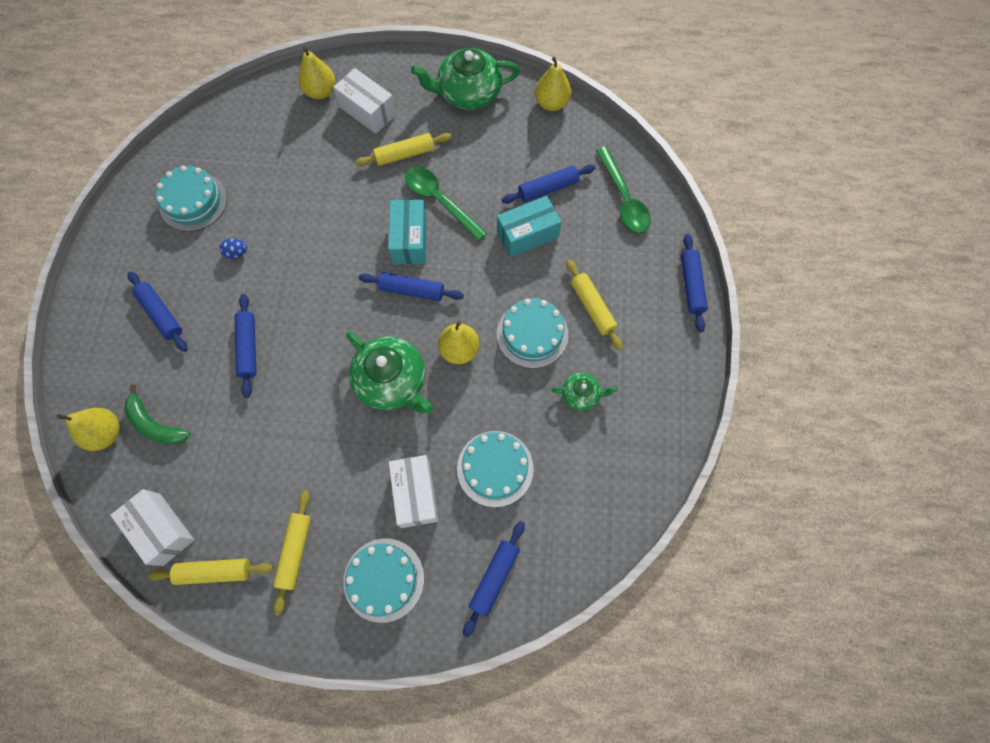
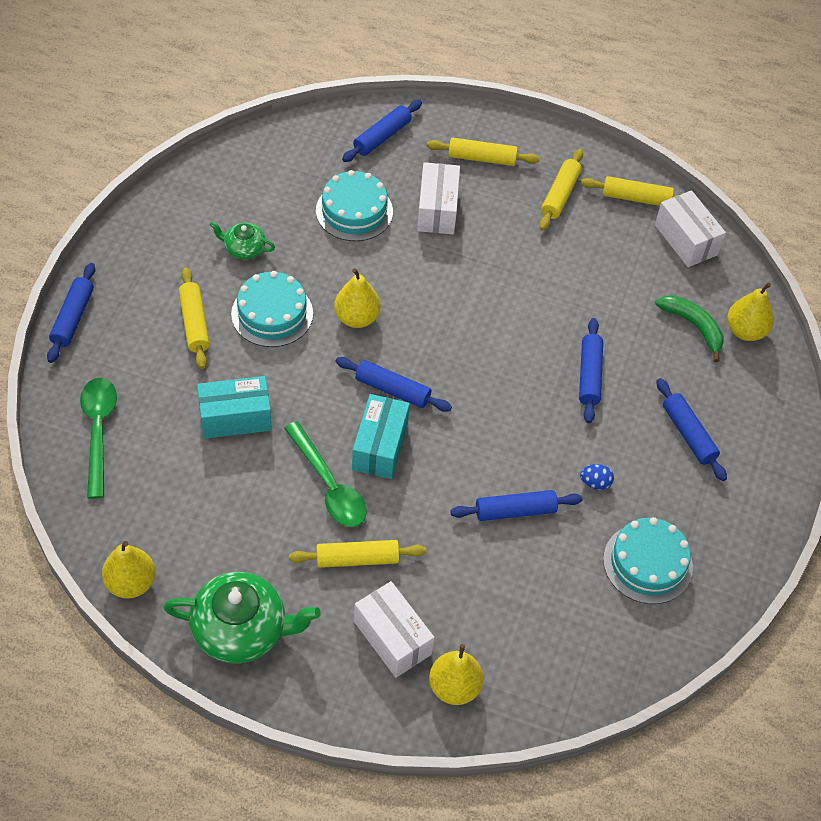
camera: 170 degrees left, 15 degrees down
(384, 579) = (482, 158): turquoise cake -> yellow rolling pin
(392, 381) = (437, 306): green teapot -> none
(548, 188) = (187, 467): blue rolling pin -> blue rolling pin (515, 511)

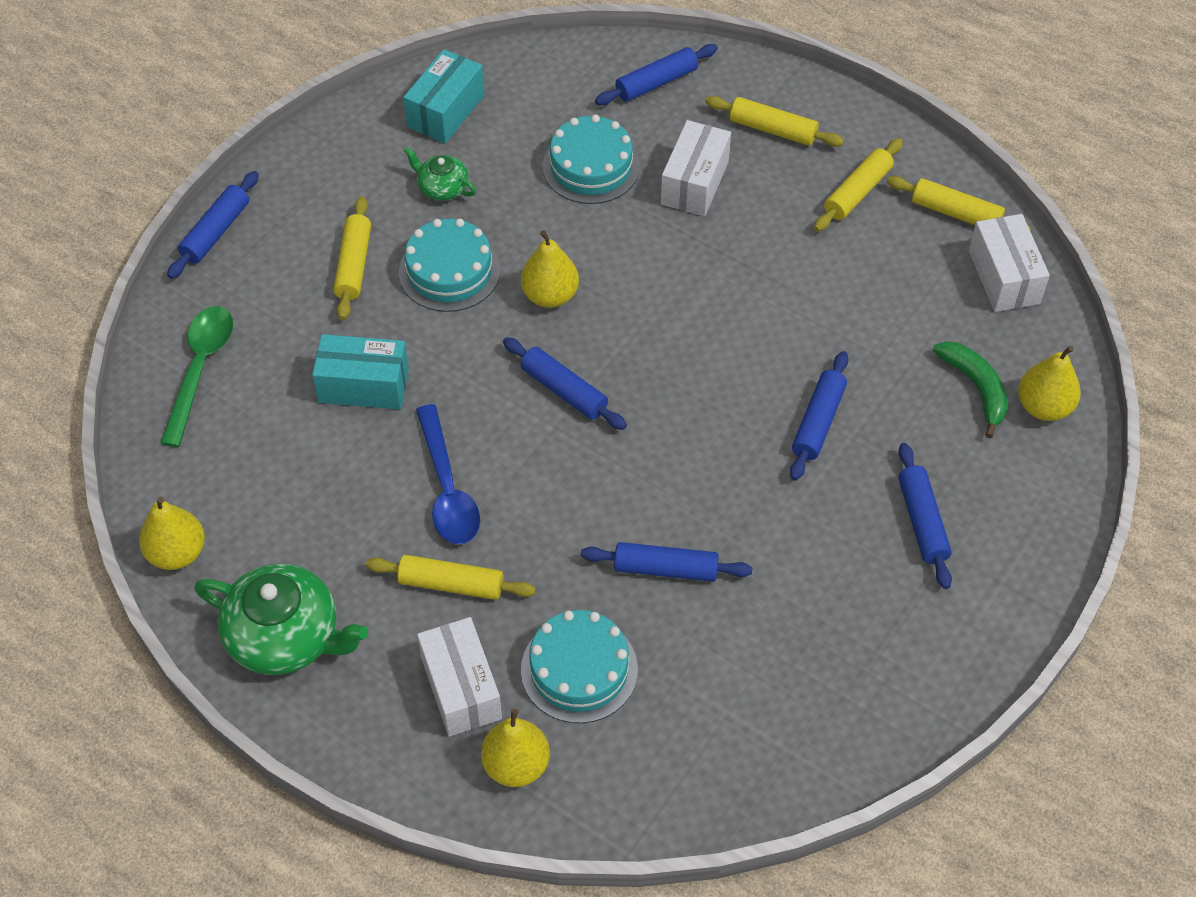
camera: 20 degrees right, 0 degrees up
(329, 485) = (447, 488): green spoon -> blue spoon
(380, 446) = (525, 455): turquoise box -> turquoise box (446, 111)
(595, 483) = (779, 556): blue egg -> none
(647, 563) = (812, 670): turquoise cake -> turquoise cake (579, 669)

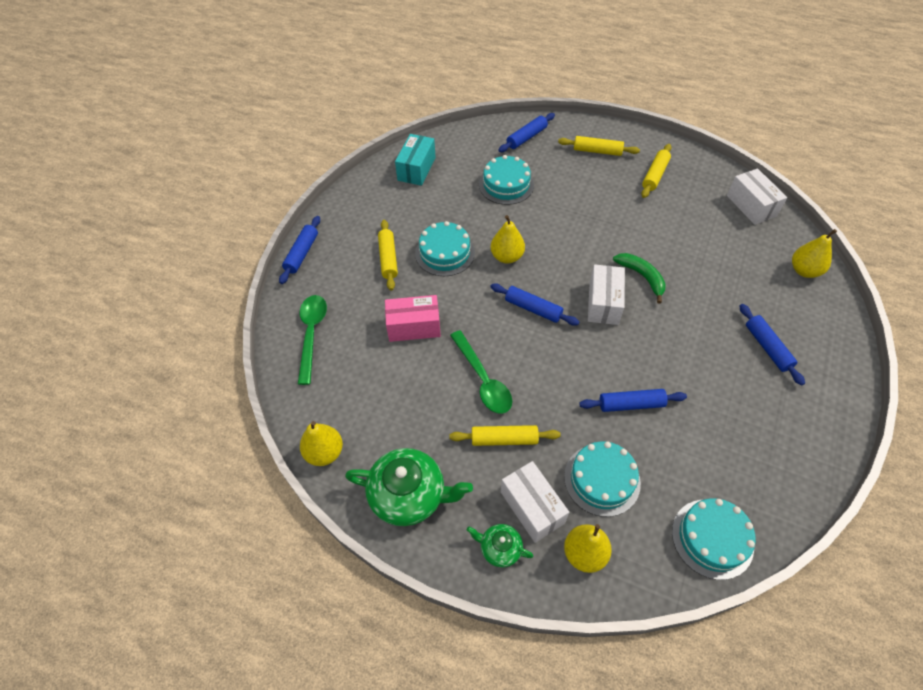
camera: 10 degrees left, 0 degrees up
(363, 386) = (414, 327): turquoise box -> pink box
(442, 187) = (426, 208): green teapot -> green teapot (500, 548)
(447, 488) = (483, 379): blue spoon -> green spoon
(694, 183) = (566, 184): white box -> white box (603, 303)
(712, 781) = (712, 538): none -> turquoise cake
(818, 422) = (684, 301): blue rolling pin -> none
(955, 213) = (711, 177): yellow rolling pin -> none
(975, 388) = (763, 267): green banana -> green banana (642, 277)

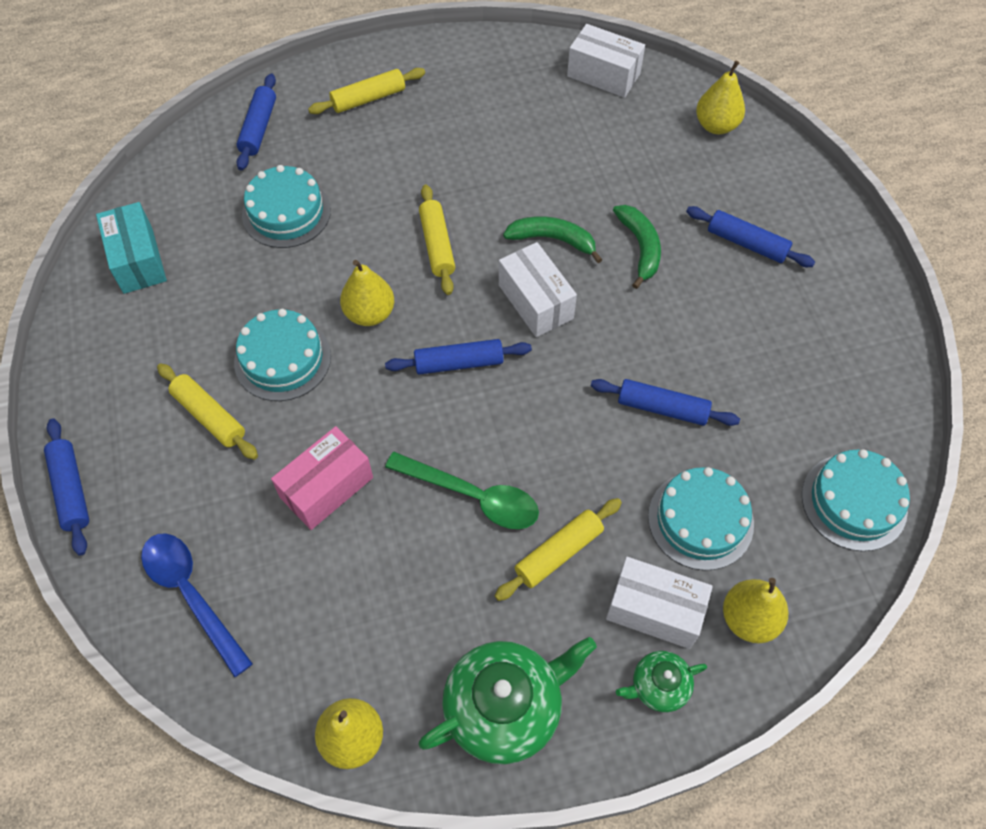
camera: 40 degrees left, 5 degrees up
(312, 334) = (191, 595): green spoon -> blue spoon
(631, 404) = (662, 408): blue rolling pin -> blue rolling pin turned 60 degrees clockwise
(655, 175) = (465, 94): yellow rolling pin -> yellow rolling pin (437, 245)
(693, 310) = (640, 247): none -> green banana

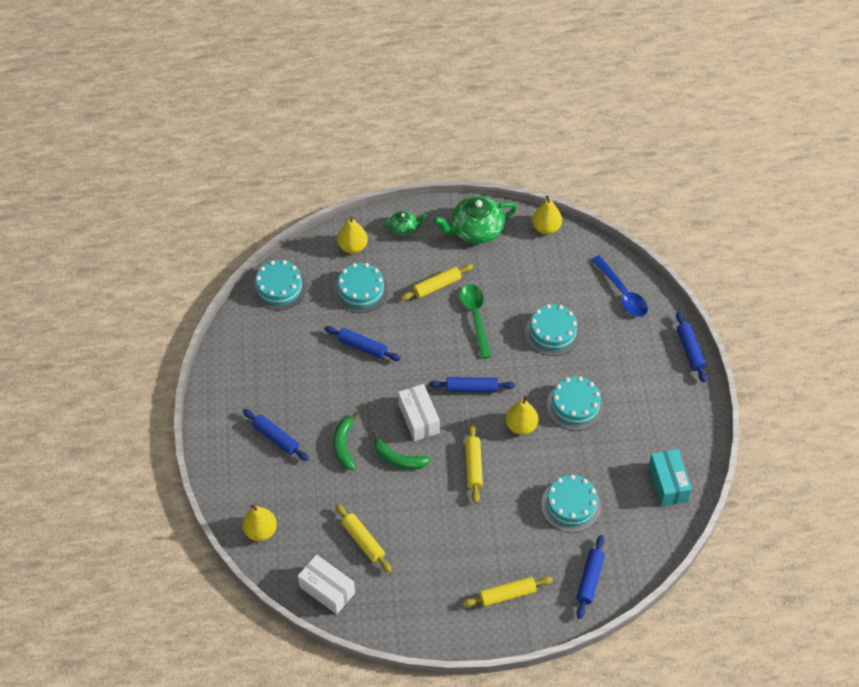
camera: 170 degrees left, 5 degrees down
(209, 416) = (617, 378): yellow rolling pin -> yellow rolling pin (363, 541)
(327, 487) = (552, 332): pink box -> turquoise cake
(473, 496) = (475, 317): green spoon -> green spoon turned 45 degrees clockwise
(654, 610) = (396, 256): white box -> none

